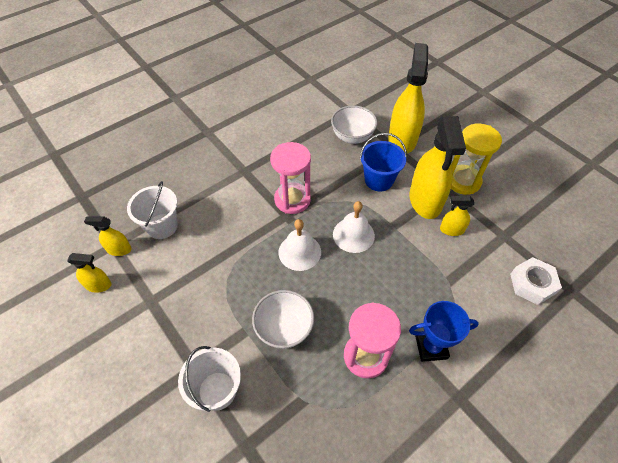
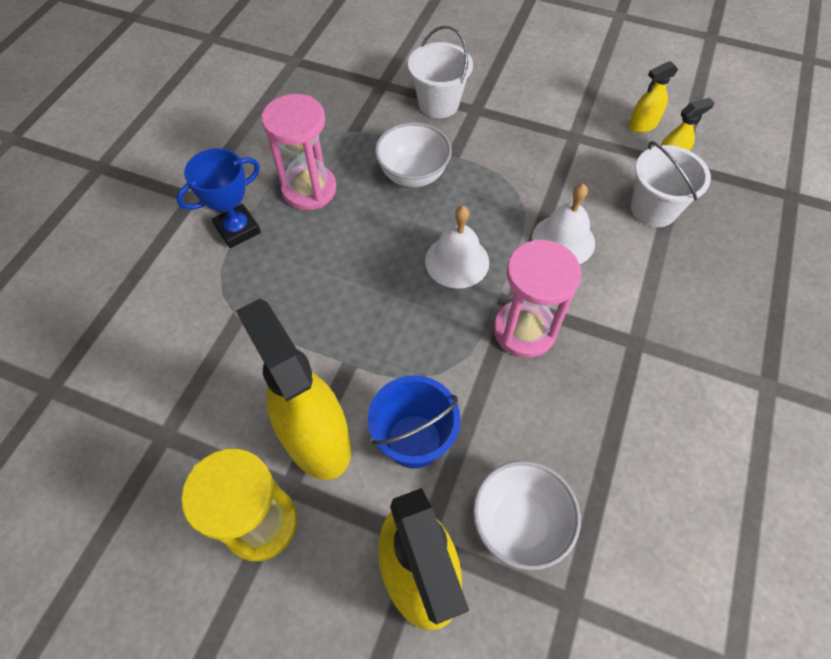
camera: 150 degrees right, 5 degrees up
(353, 235) = (400, 320): white bell -> white bell (563, 240)
(451, 230) = (254, 402): yellow spray bottle -> none
(532, 284) = (112, 370): white nut -> none

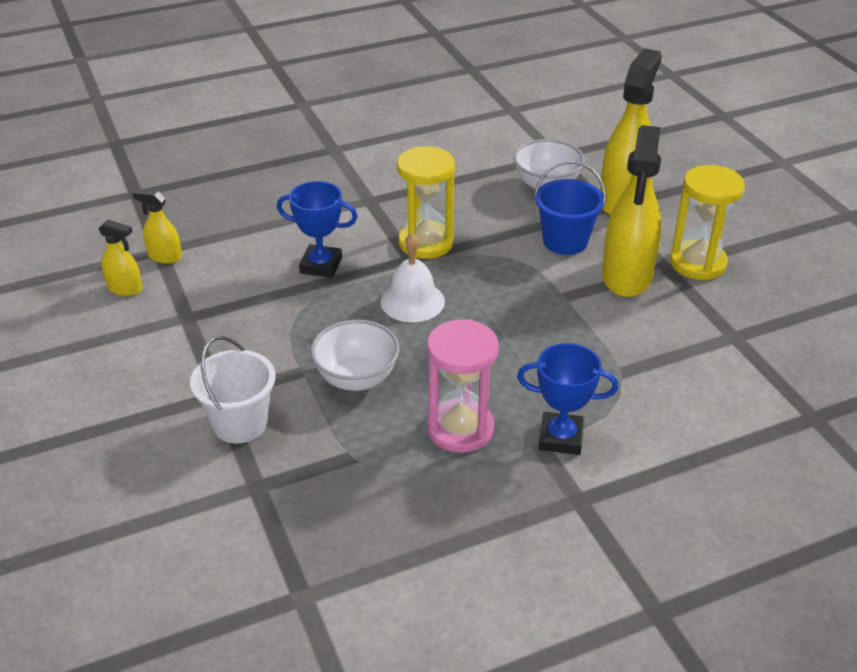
camera: 135 degrees left, 20 degrees down
(524, 330) = (426, 243): pink hourglass -> yellow hourglass
(563, 240) = (321, 265): white bell -> blue trophy
(653, 209) = (231, 242): white bucket -> none

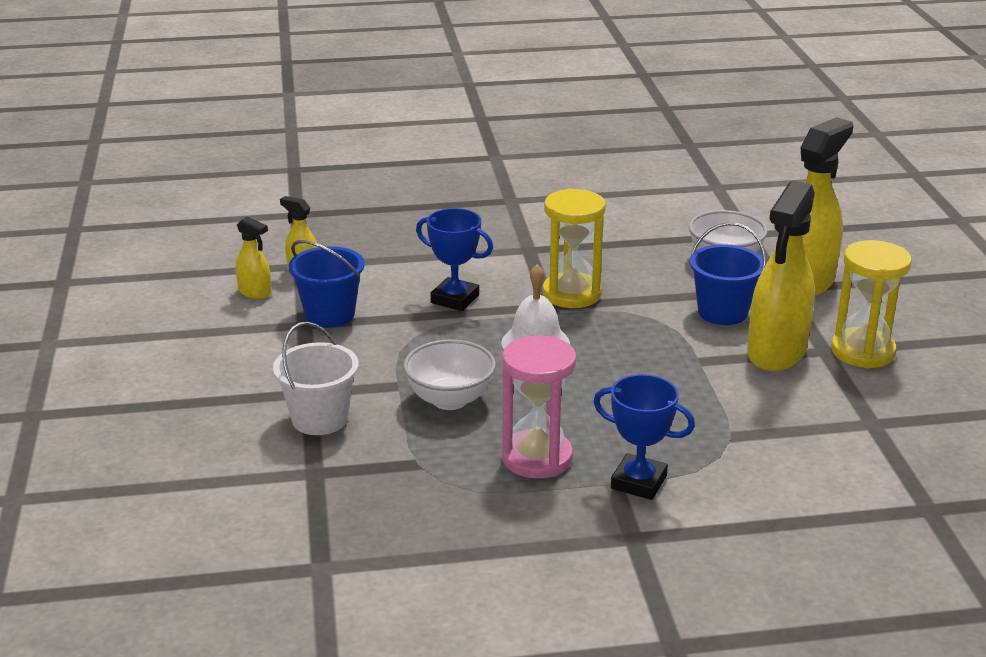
camera: 15 degrees right, 10 degrees down
(208, 302) = (330, 314): none -> blue bucket

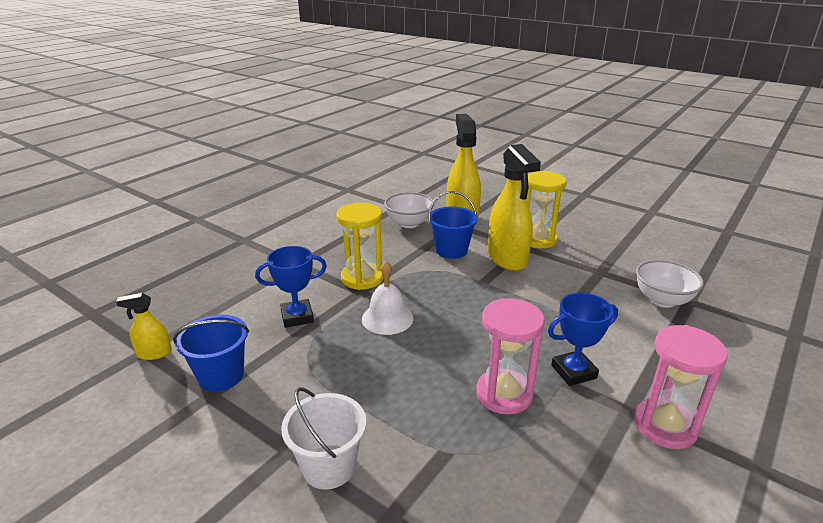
camera: 45 degrees left, 0 degrees up
(255, 292) = (132, 392): yellow spray bottle -> none
(450, 399) = (395, 388): white bowl -> white bowl (662, 300)
(644, 567) = (665, 426): none -> pink hourglass

